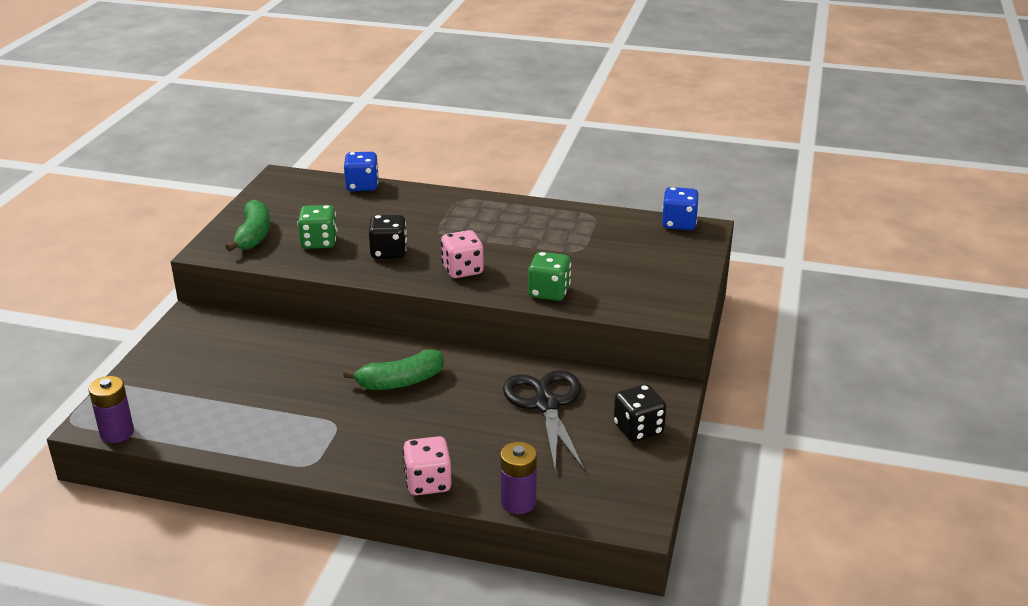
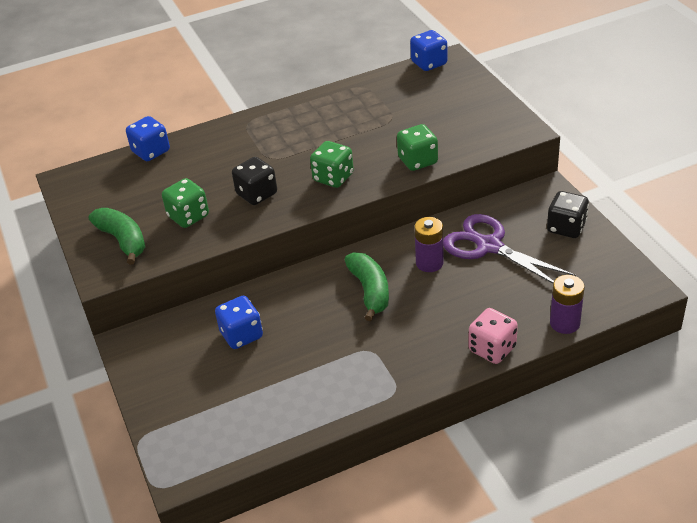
camera: 35 degrees left, 10 degrees up
(117, 433) = (212, 468): purple battery -> purple battery (429, 263)
(266, 357) = (241, 335): none -> blue dice
(400, 382) = (370, 291): green banana -> green banana turned 45 degrees counterclockwise
(462, 270) = (333, 178): pink dice -> green dice
(546, 405) = (489, 246): black scissors -> purple scissors

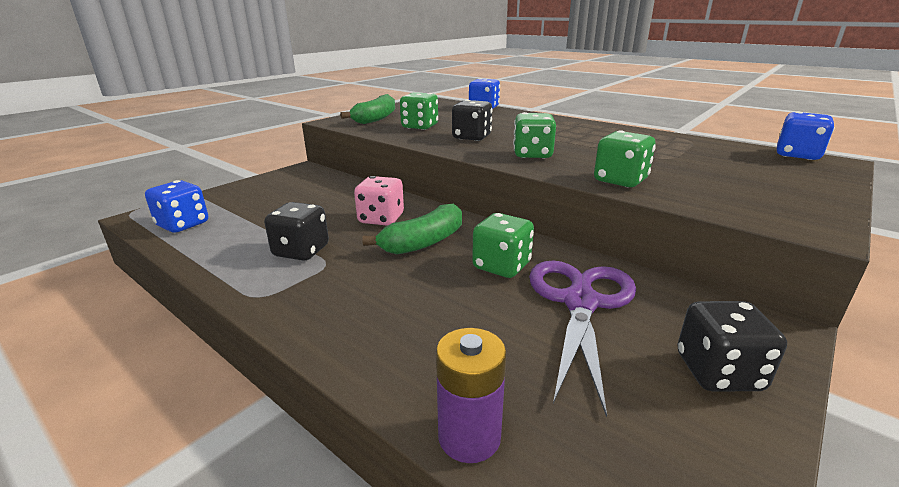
camera: 60 degrees right, 15 degrees down
(241, 335) = (325, 201): blue dice -> blue dice (183, 225)
(339, 362) = (301, 251): none -> black dice
(429, 263) = (501, 266): purple battery -> green dice
(492, 349) = (362, 359): pink dice -> pink dice (381, 219)

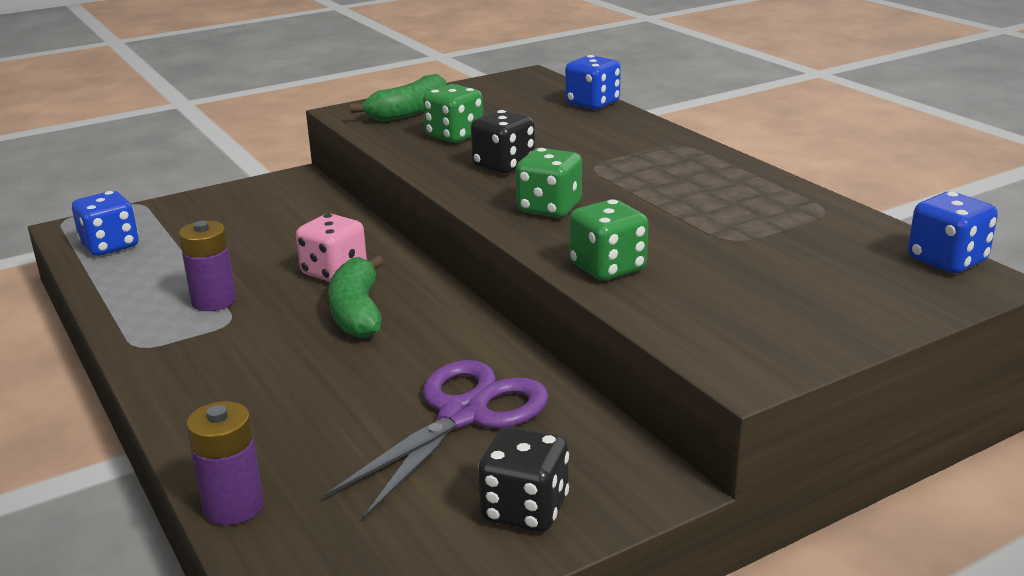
camera: 20 degrees right, 0 degrees up
(301, 251) = (214, 301): black dice -> purple battery
(423, 242) = (357, 312): green banana -> green banana turned 105 degrees clockwise
(501, 266) = (419, 357): green dice -> none

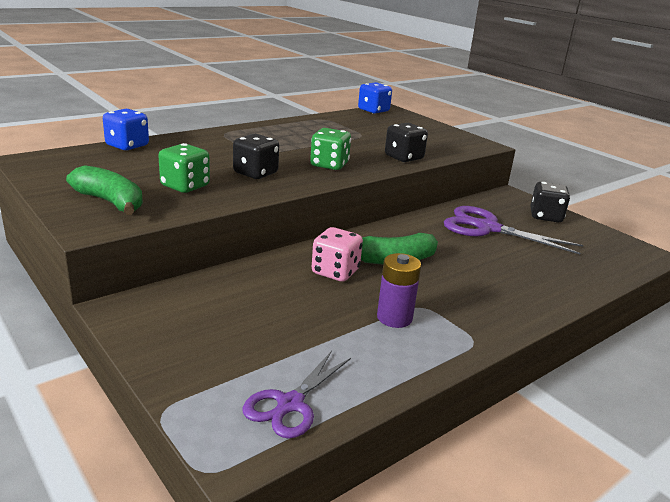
camera: 100 degrees left, 0 degrees up
(110, 246) = (290, 404): blue dice -> purple scissors
(233, 506) = (601, 280): purple battery -> none
(608, 268) = (404, 157): green dice -> black dice

